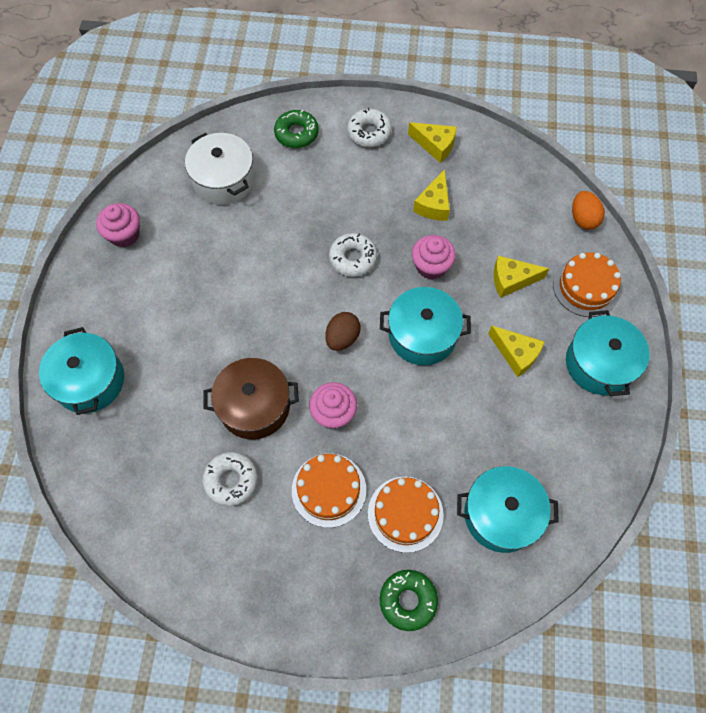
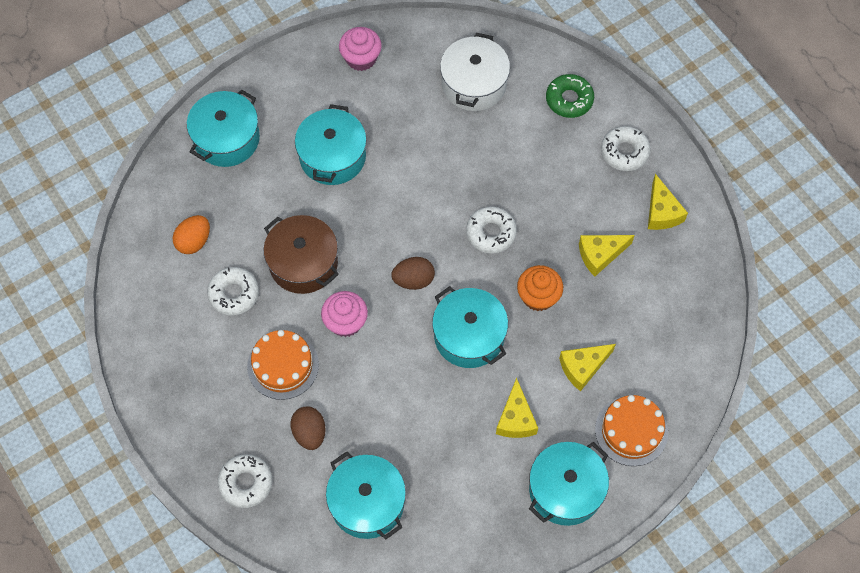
camera: 50 degrees right, 0 degrees up
(185, 316) = (332, 156): none -> turquoise pot
(405, 514) = (309, 433): orange cake -> brown egg
(408, 600) = (246, 483): green donut -> white donut
(431, 266) = (538, 296): pink cupcake -> orange cupcake
(511, 280) = (583, 367): yellow cheese -> yellow cheese turned 75 degrees counterclockwise
(583, 219) = (700, 382): orange egg -> orange egg (194, 241)

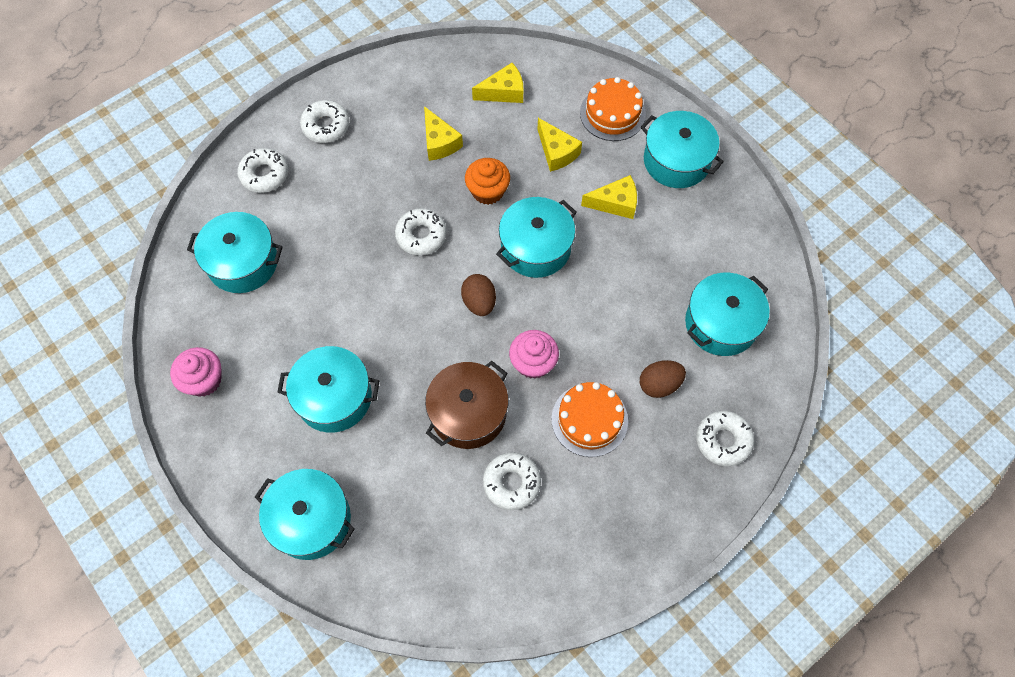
camera: 95 degrees left, 0 degrees up
(194, 241) = (449, 538): orange egg -> none
(474, 84) = (243, 262): white pot -> turquoise pot
(569, 99) = (264, 174): green donut -> white donut
(662, 212) = (391, 95): yellow cheese -> yellow cheese (504, 92)

